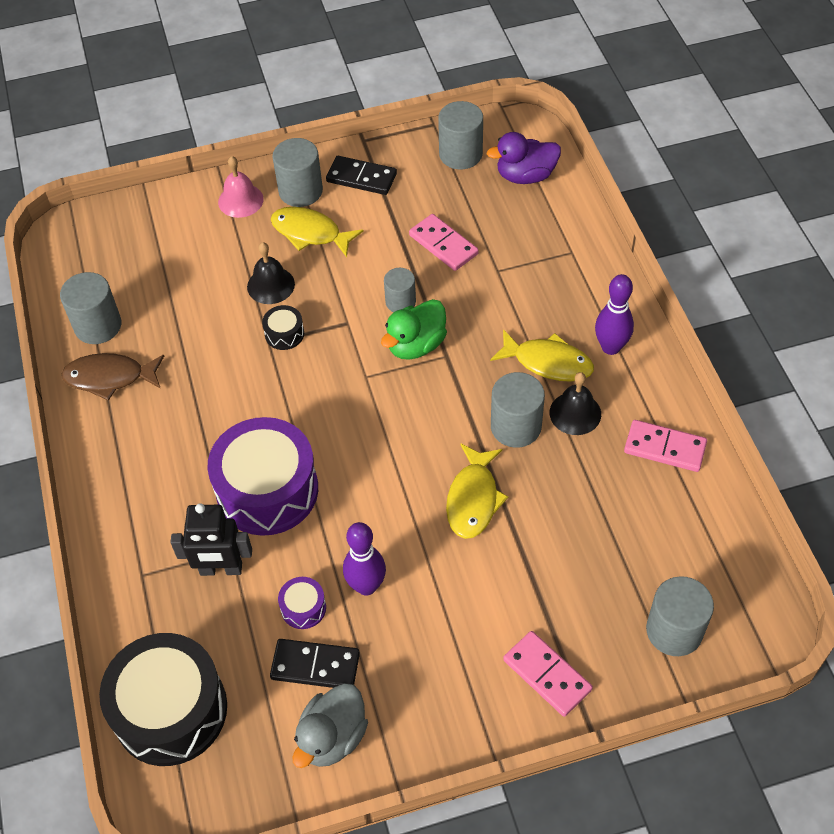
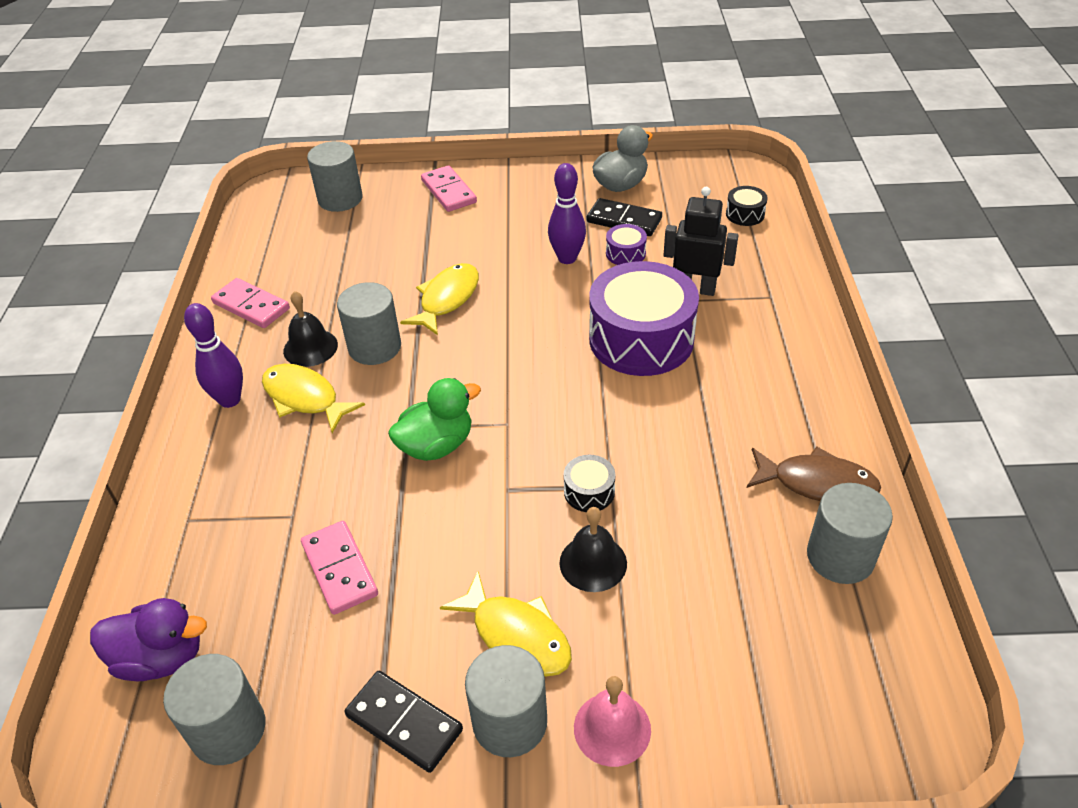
camera: 165 degrees left, 10 degrees down
(170, 710) = (745, 214): black drum -> black drum, size x0.42
(400, 302) = (432, 501): grey cylinder -> none

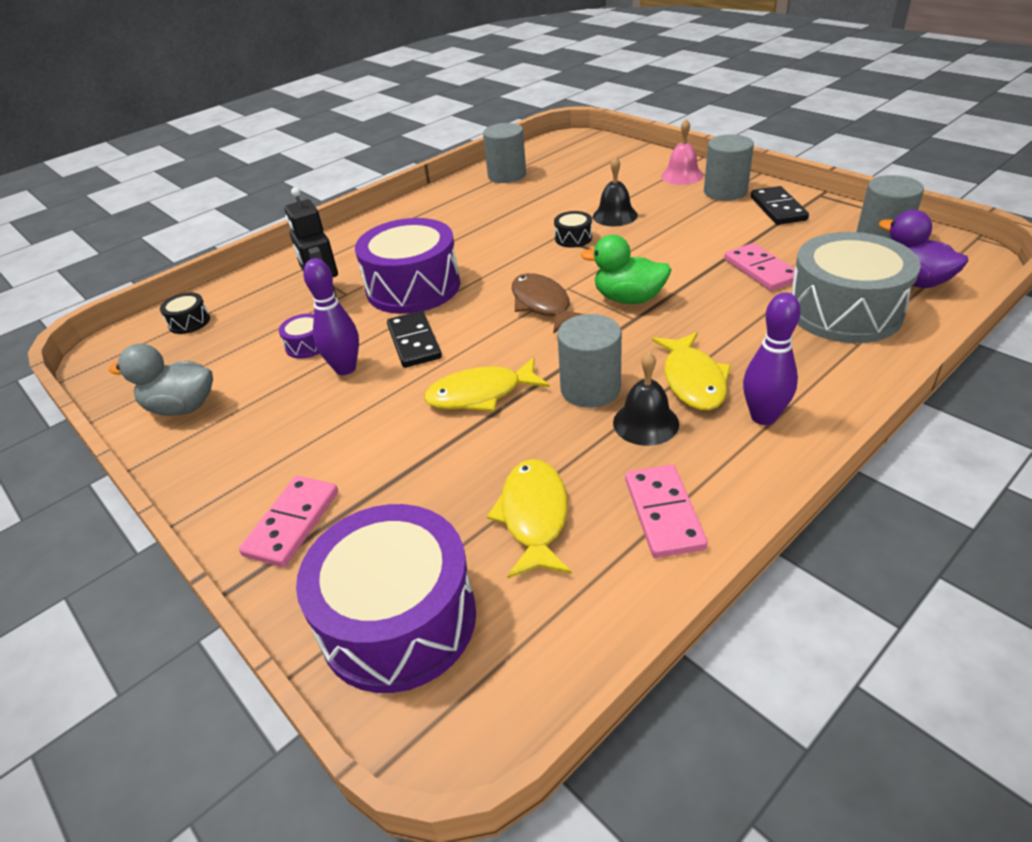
camera: 130 degrees left, 5 degrees down
(218, 557) = (844, 311): none -> grey drum
(340, 199) = (398, 619): grey cylinder -> purple drum
(340, 569) = (761, 270): pink domino -> pink domino turned 45 degrees counterclockwise
(516, 635) = (688, 211): yellow fish -> yellow fish (533, 516)
(624, 220) = (252, 372): black domino -> black domino (414, 342)
(817, 483) = (466, 195): brown fish -> brown fish (542, 305)

